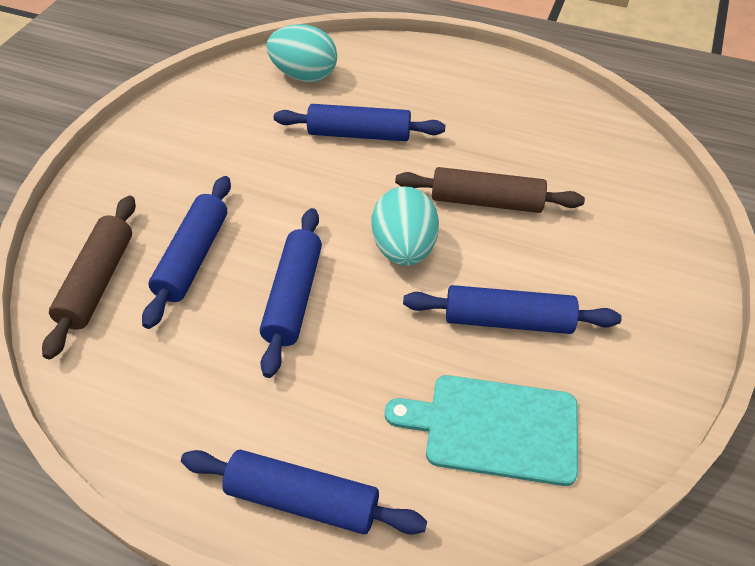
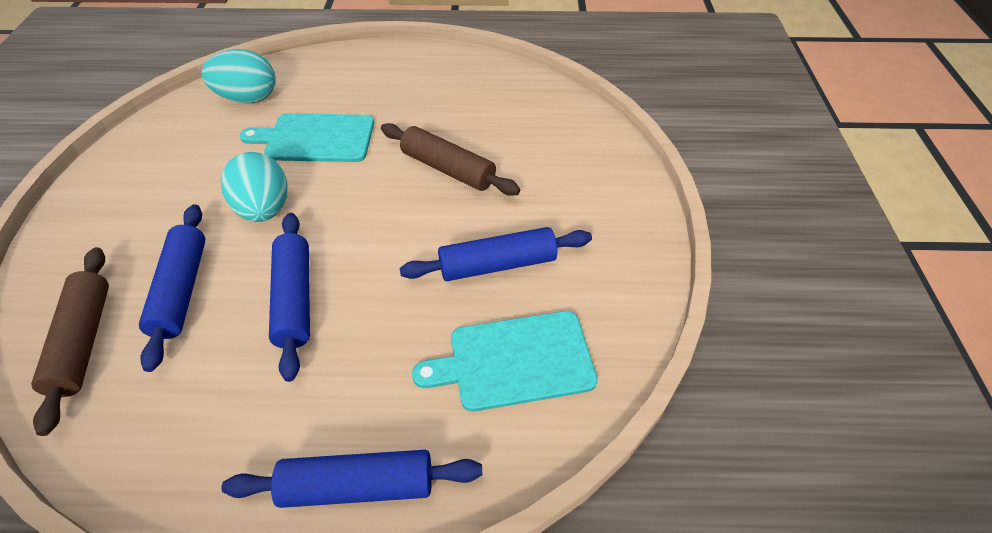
camera: 20 degrees left, 0 degrees up
(359, 134) = (315, 138): blue rolling pin -> turquoise cutting board
(404, 249) = (387, 228): turquoise egg -> turquoise egg (264, 209)
(486, 201) = (448, 169): brown rolling pin -> brown rolling pin turned 45 degrees clockwise

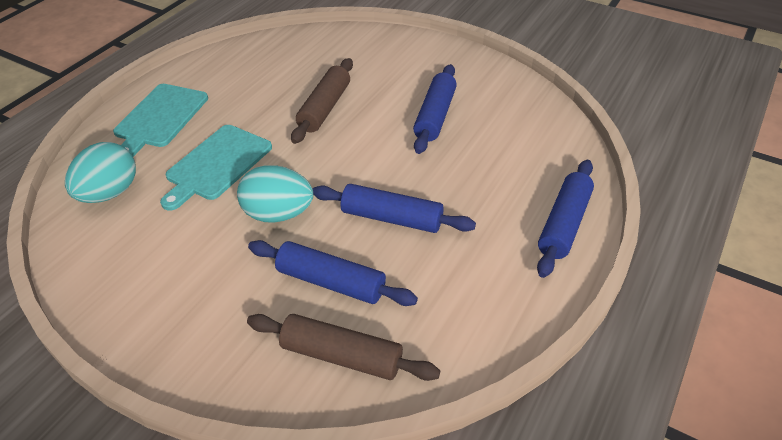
camera: 60 degrees left, 5 degrees down
(448, 169) = (325, 108): brown rolling pin -> brown rolling pin turned 45 degrees counterclockwise
(514, 361) = (515, 134): turquoise cutting board -> turquoise cutting board (159, 118)

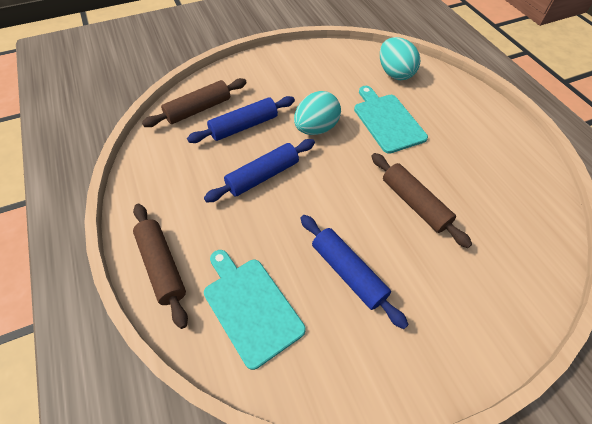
camera: 125 degrees right, 10 degrees up
(159, 118) = (463, 113): turquoise cutting board -> turquoise cutting board (250, 306)
(564, 224) = (162, 266): blue rolling pin -> brown rolling pin

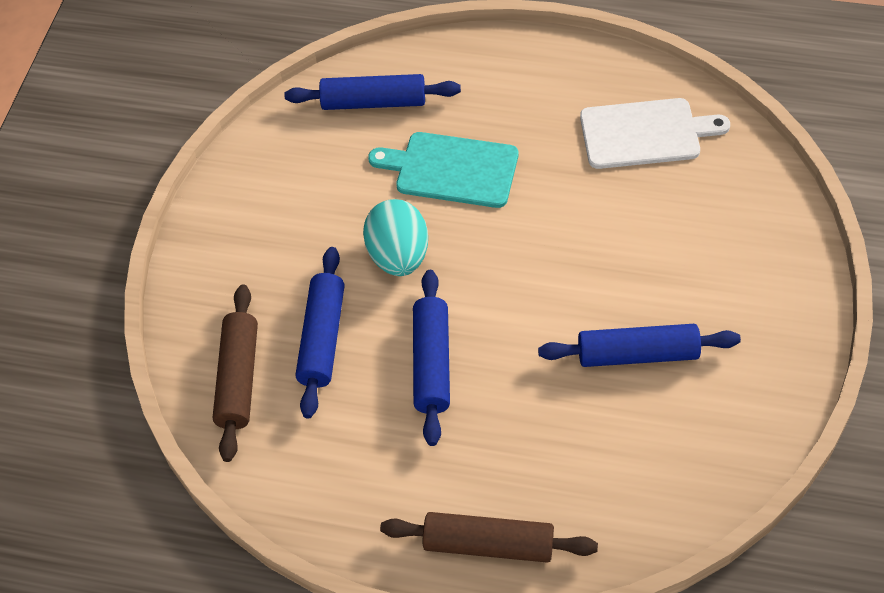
camera: 50 degrees left, 0 degrees up
(250, 306) = (611, 475): turquoise cutting board -> none
(395, 73) = (373, 102): turquoise egg -> blue rolling pin
(414, 203) = (598, 230): brown rolling pin -> none
(502, 190) = (645, 134): none -> white cutting board

